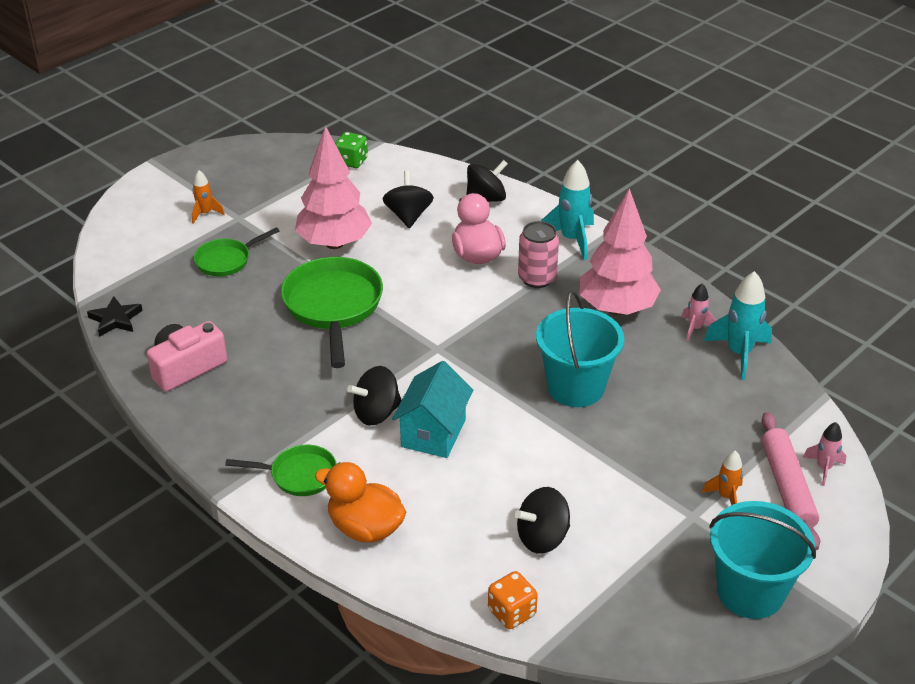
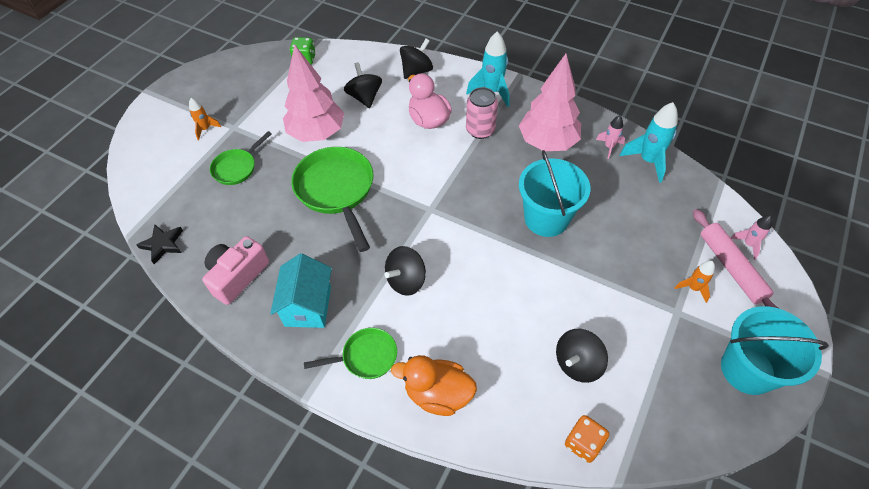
camera: 15 degrees left, 15 degrees up
(433, 433) = (457, 288): turquoise house -> turquoise house (308, 306)

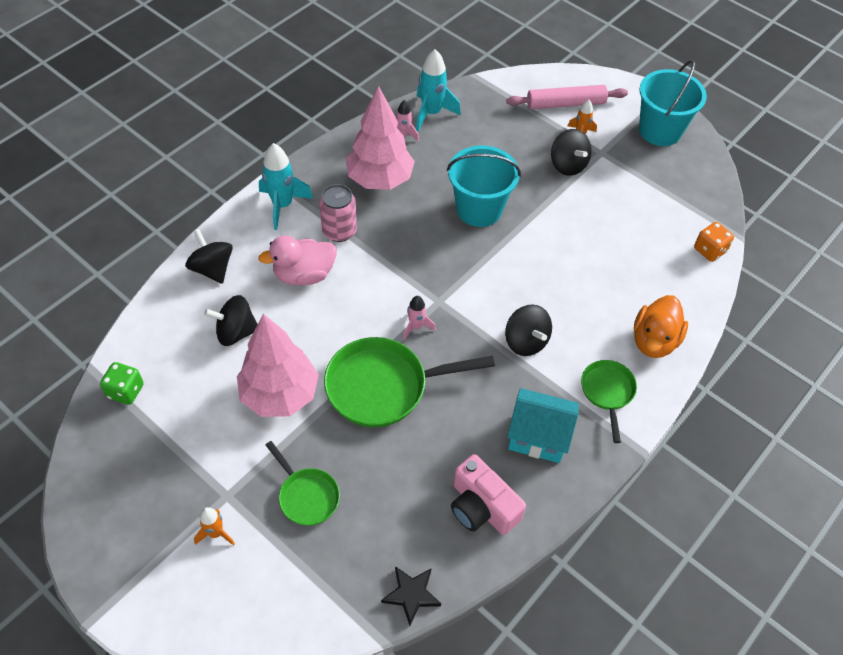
camera: 80 degrees left, 0 degrees up
(577, 363) = (639, 232): black spinning top -> black spinning top (568, 165)
(748, 244) = (545, 84): pink rocket -> pink rocket (416, 327)

